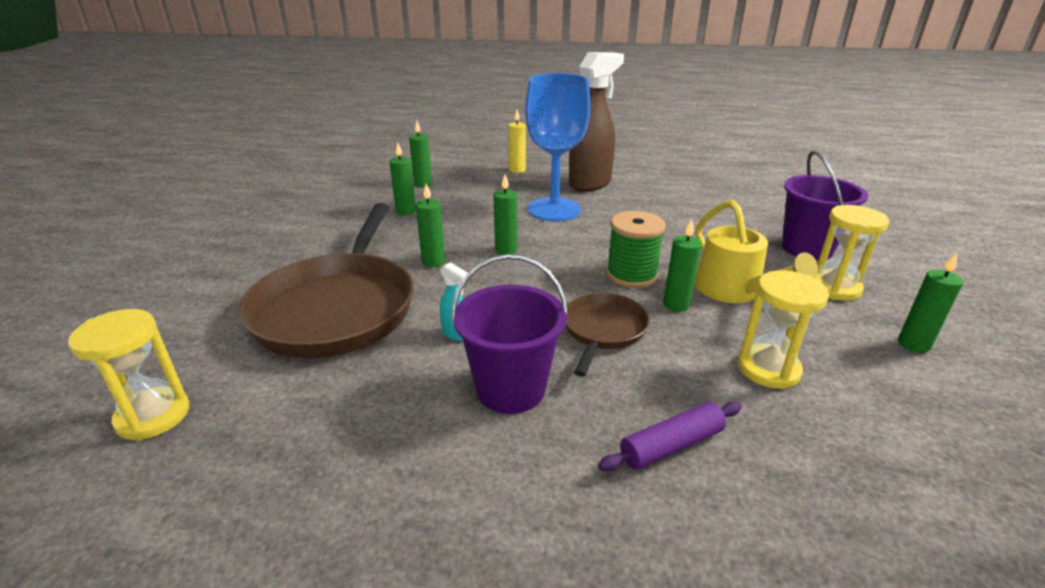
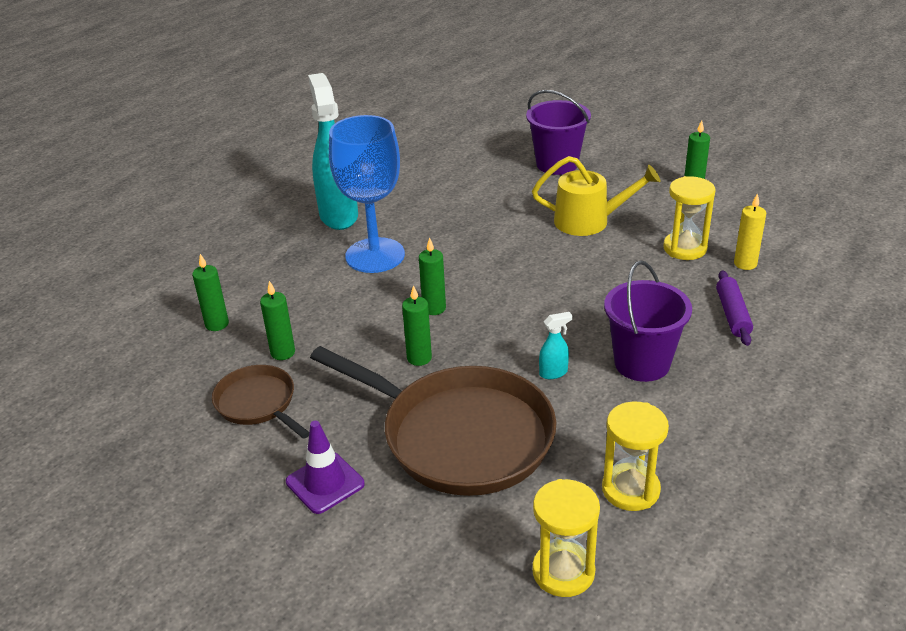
camera: 60 degrees left, 5 degrees up
(262, 266) = (325, 483): none -> purple traffic cone
(517, 170) = (251, 248): yellow candle -> yellow candle (745, 264)
(590, 184) = (338, 215): brown spray bottle -> turquoise spray bottle
(602, 330) = (598, 298): brown pan -> brown pan (258, 403)
(631, 275) = (532, 257): green spool -> none
(676, 305) = (589, 253): green candle -> none
(834, 288) = (616, 180): yellow hourglass -> yellow hourglass (630, 489)

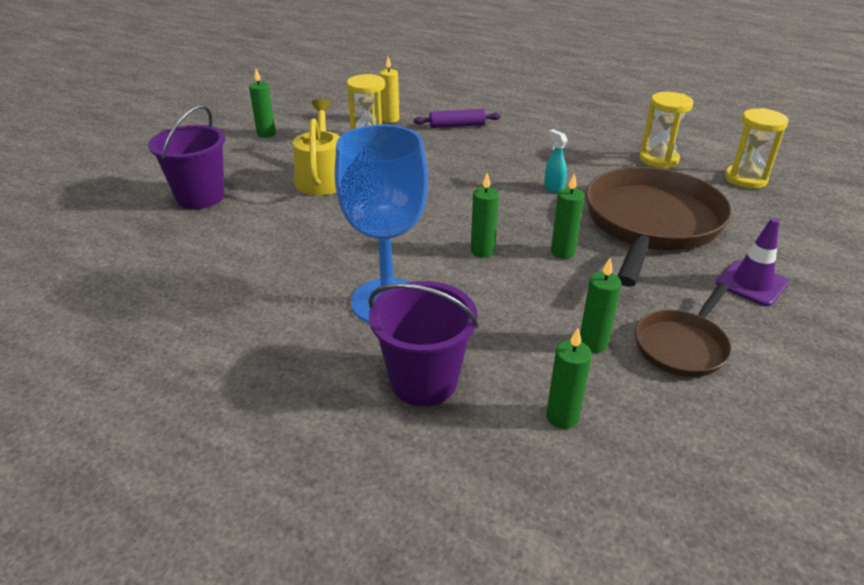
camera: 100 degrees left, 0 degrees up
(338, 215) = (288, 347): turquoise spray bottle -> none
(642, 363) = (526, 156): purple bucket -> purple bucket (423, 381)

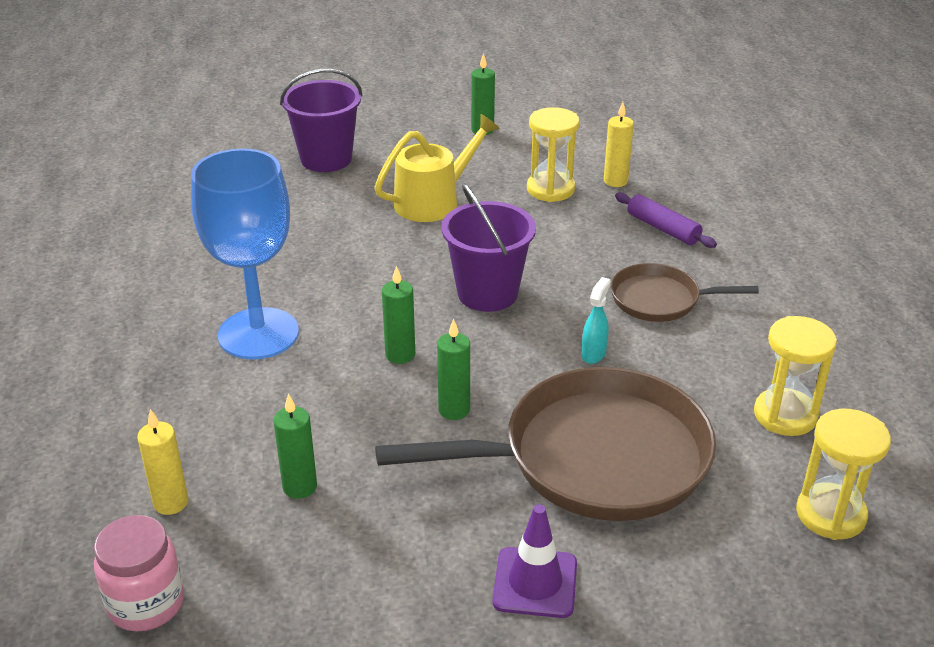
camera: 55 degrees right, 0 degrees up
(423, 381) = (160, 402): purple bucket -> purple bucket (487, 293)
(562, 417) = (171, 502): green candle -> yellow candle
(680, 471) = (146, 603): none -> pink jar
(682, 346) = (349, 554): brown pan -> brown pan (659, 299)

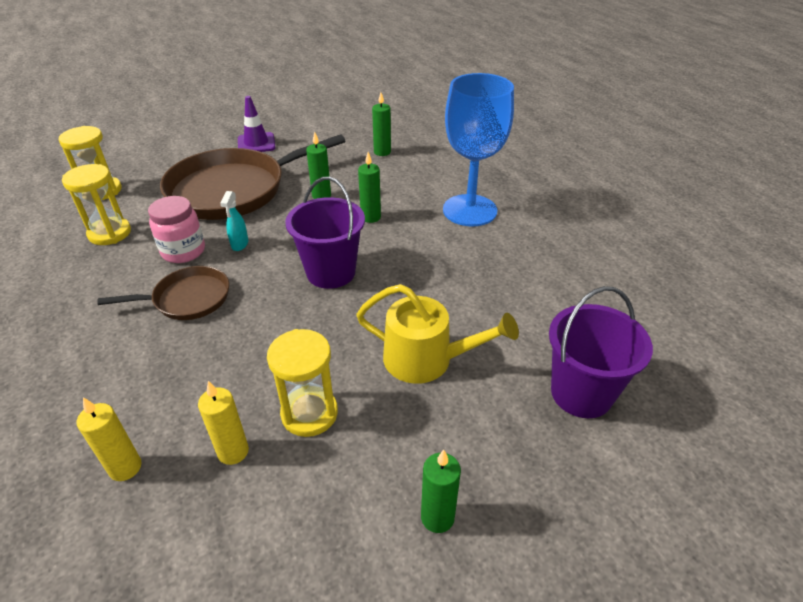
camera: 160 degrees right, 5 degrees up
(146, 603) = (413, 113): pink jar -> pink jar (183, 251)
(171, 502) = (436, 137): yellow candle -> yellow candle (125, 467)
(433, 201) = (426, 359): yellow watering can -> yellow watering can turned 105 degrees counterclockwise
(663, 229) = (178, 383): purple rolling pin -> none

